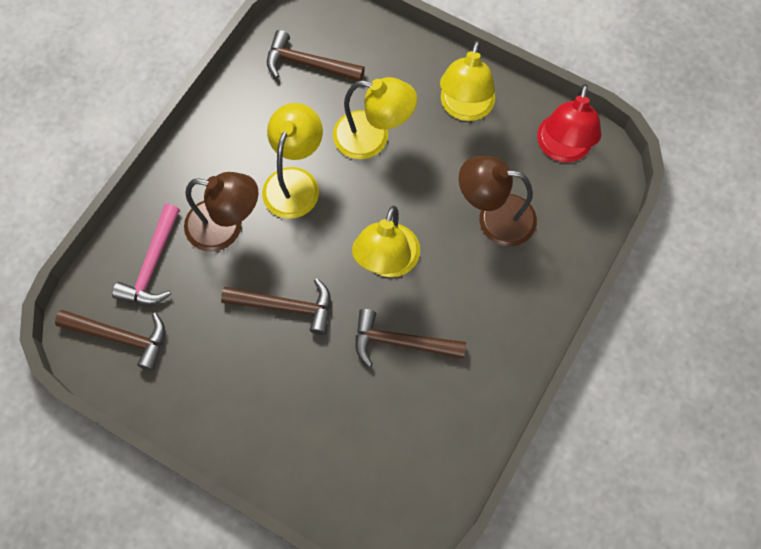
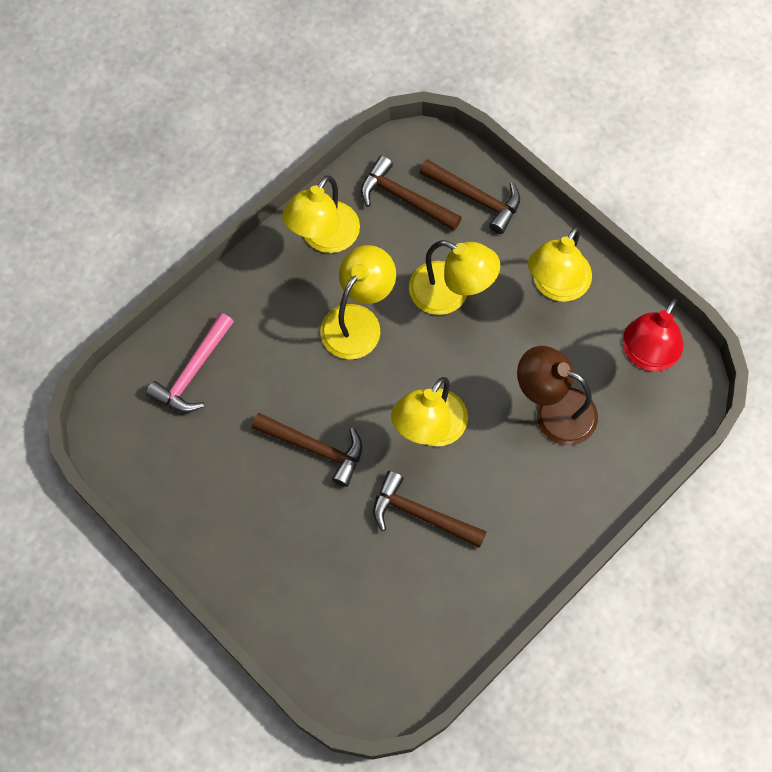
camera: 15 degrees right, 0 degrees up
(120, 337) = (144, 437): brown hammer -> brown hammer (475, 198)
(226, 227) = (275, 351): brown lamp -> none
(244, 115) = (324, 238): none -> yellow lamp

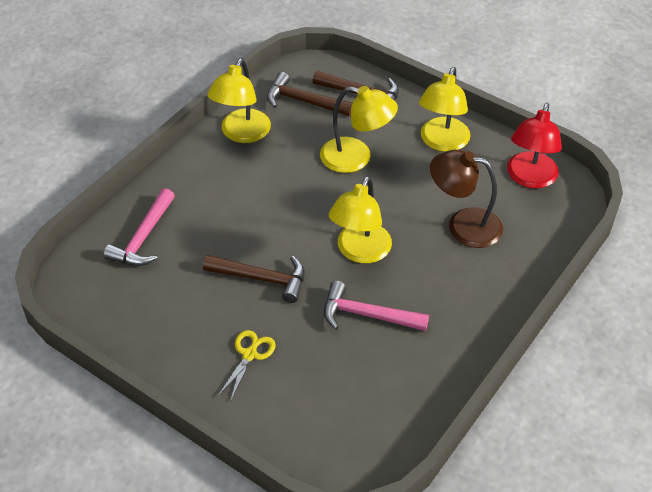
camera: 10 degrees left, 20 degrees down
(287, 544) = (250, 354): none -> yellow scissors
(358, 321) = (281, 185): yellow lamp -> none
(421, 515) = (367, 315): brown hammer -> pink hammer

